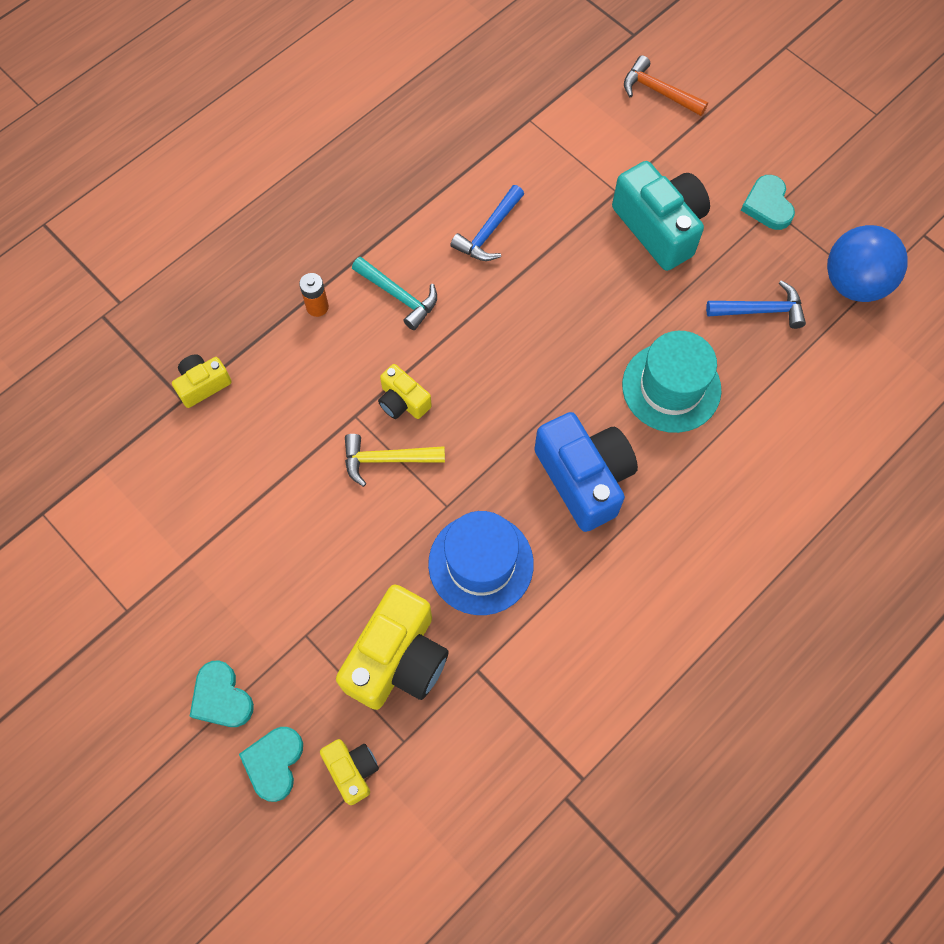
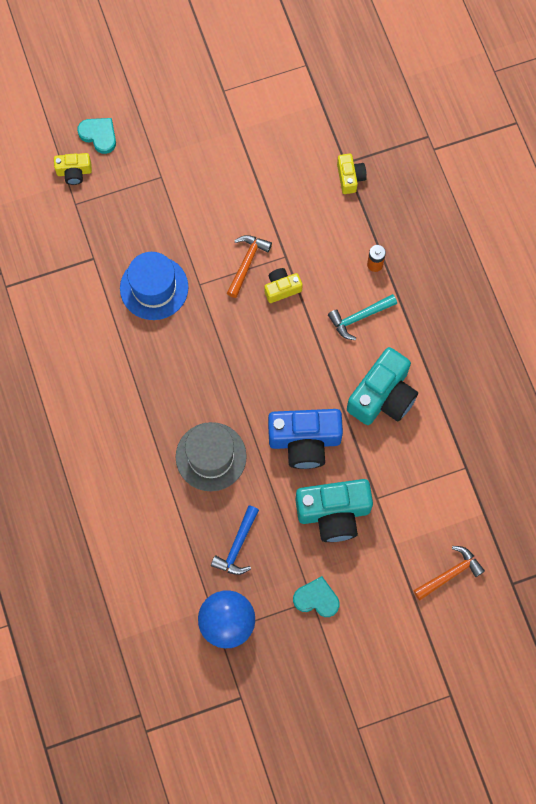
camera: 115 degrees right, 5 degrees up
(221, 697) = (148, 122): turquoise heart -> none
(386, 459) = (247, 263): yellow hammer -> orange hammer
(397, 659) = (122, 219): yellow camera -> none
(488, 232) = (382, 396): blue hammer -> turquoise camera
(584, 478) = (177, 372): blue camera -> blue camera (304, 441)
(671, 387) = (211, 456): turquoise hat -> grey hat

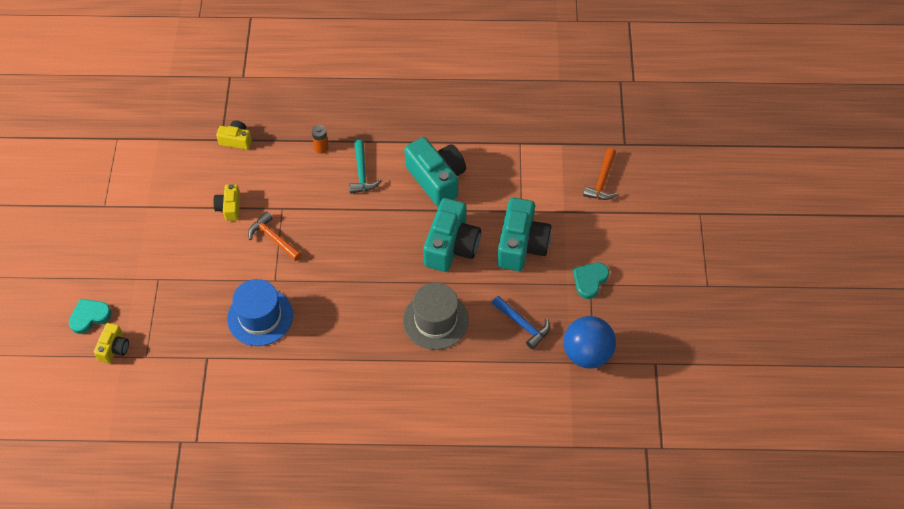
camera: 70 degrees left, 15 degrees down
(281, 288) = (309, 220): yellow camera -> yellow camera (229, 207)
(304, 441) = (451, 246): blue camera -> turquoise camera
(450, 573) = (602, 181): orange hammer -> orange hammer turned 150 degrees counterclockwise

